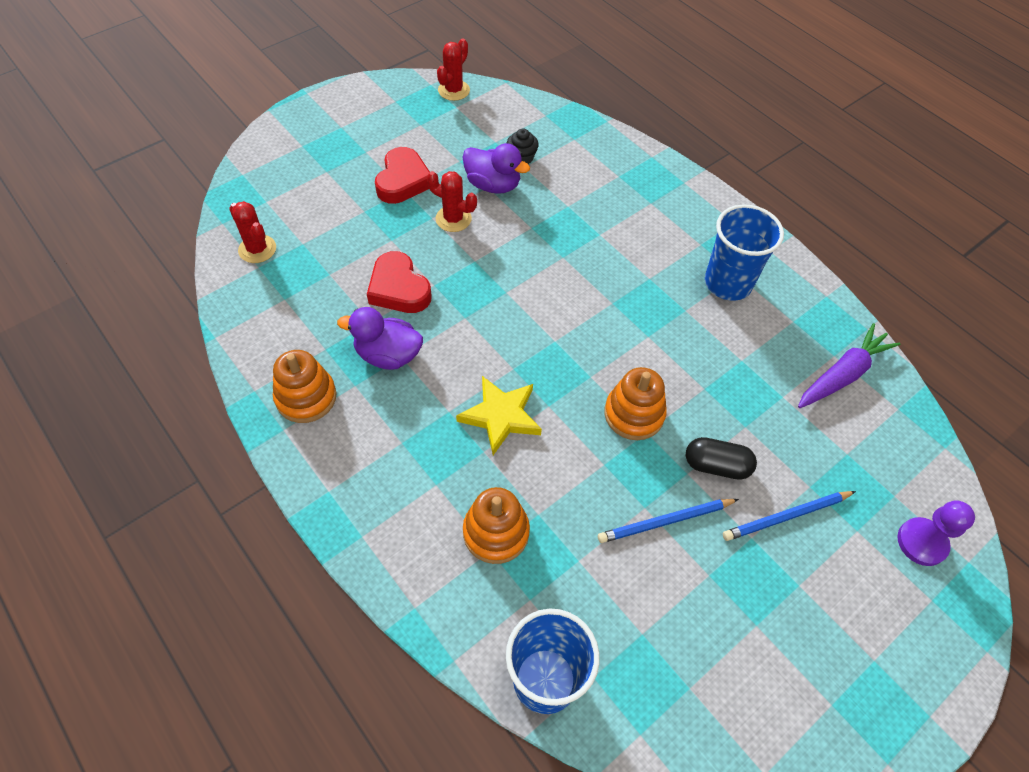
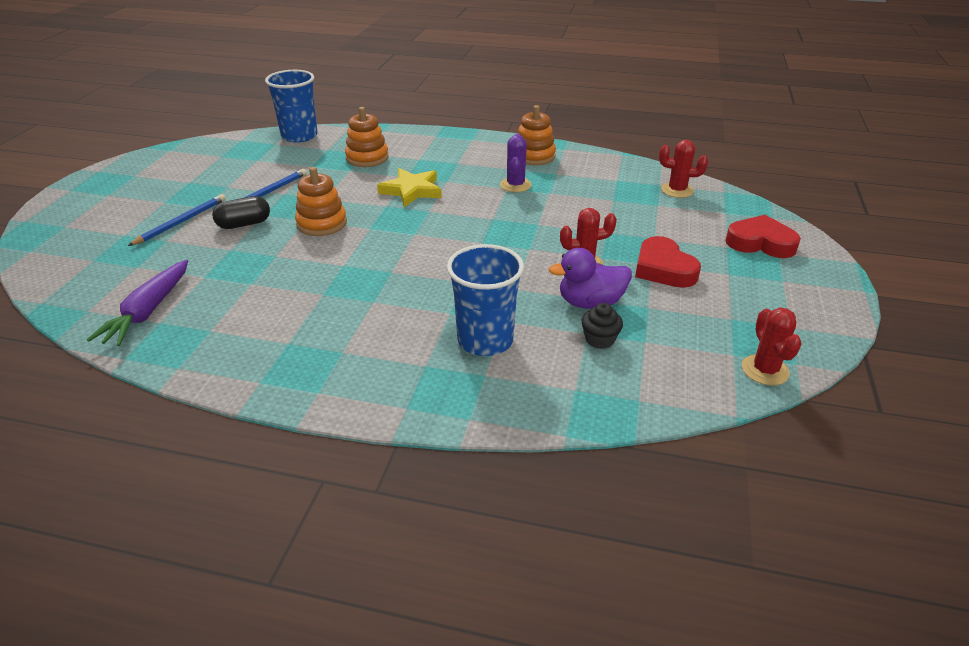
camera: 145 degrees right, 20 degrees down
(388, 355) = (515, 185): purple duck -> purple cactus
(399, 289) = (557, 212): red heart -> red heart (760, 243)
(728, 283) = (293, 331): blue cup -> blue cup (485, 340)
(922, 542) = (70, 246): purple pawn -> none

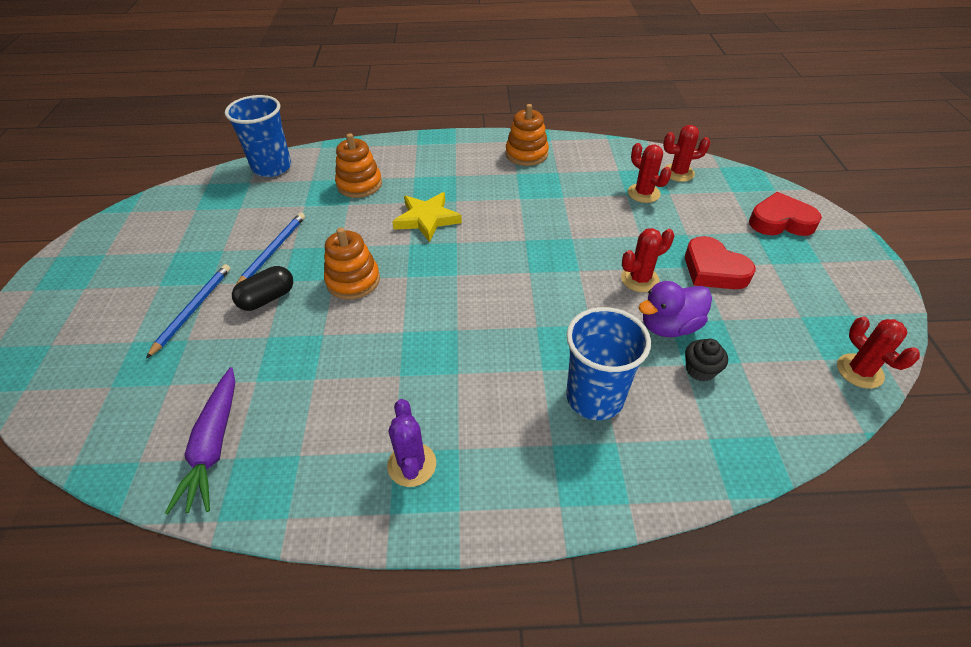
camera: 15 degrees left, 10 degrees up
(515, 185) = (526, 193): purple cactus -> purple cactus (412, 464)
(630, 201) = (643, 193): none -> red cactus

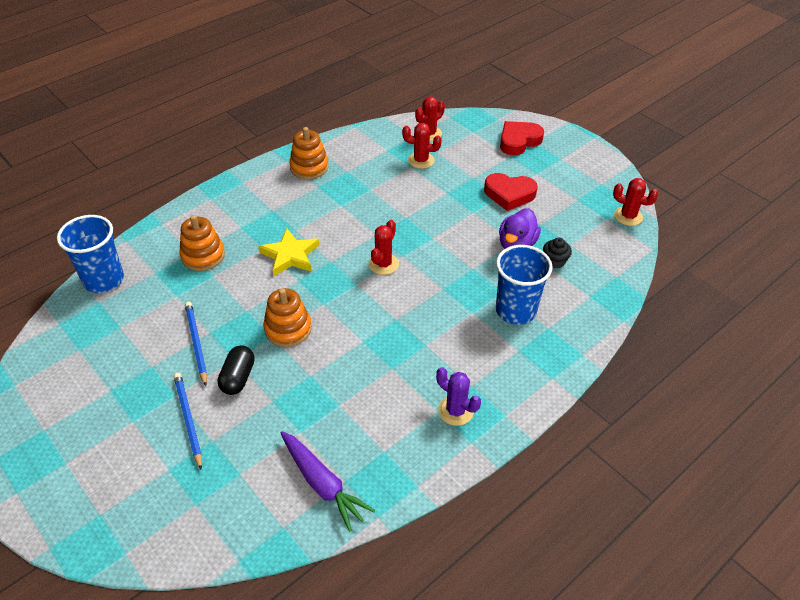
camera: 40 degrees left, 0 degrees up
(639, 279) = (473, 223): red cactus -> red cactus (383, 264)

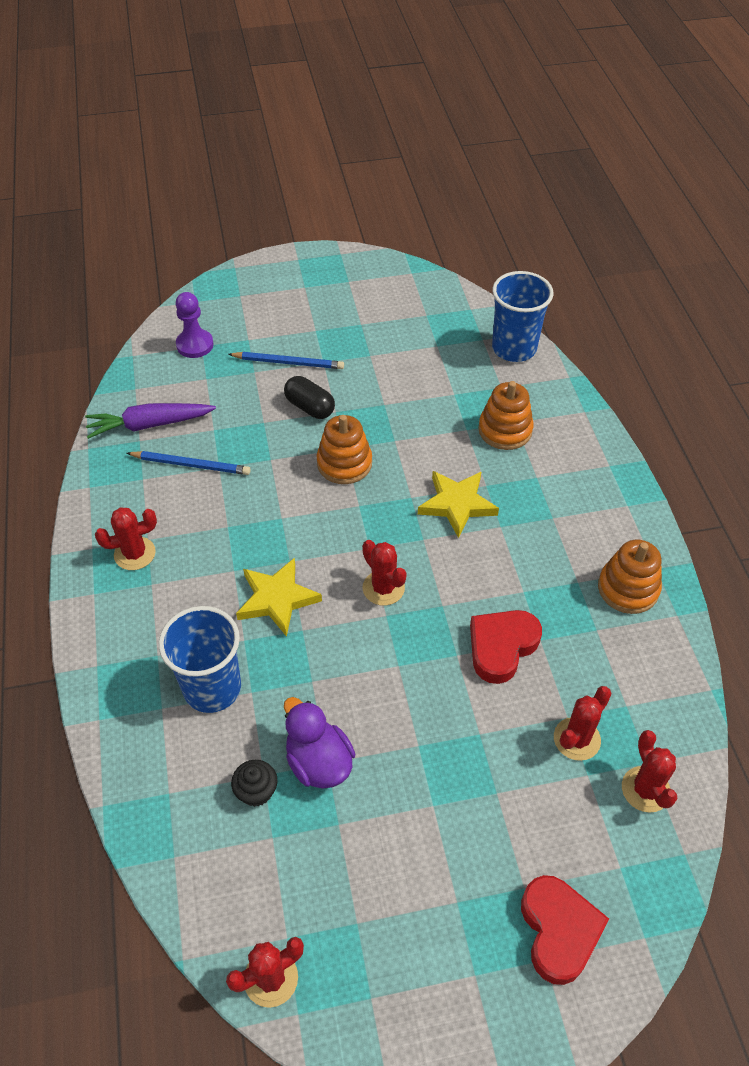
camera: 120 degrees right, 5 degrees up
(196, 343) = (376, 391): blue pencil -> blue pencil (191, 465)
(197, 511) = (195, 345): none -> purple pawn
(430, 311) = (277, 599): none -> yellow star
(455, 411) = (134, 554): purple cactus -> red cactus
(509, 194) = (428, 821): red heart -> red heart (501, 647)

